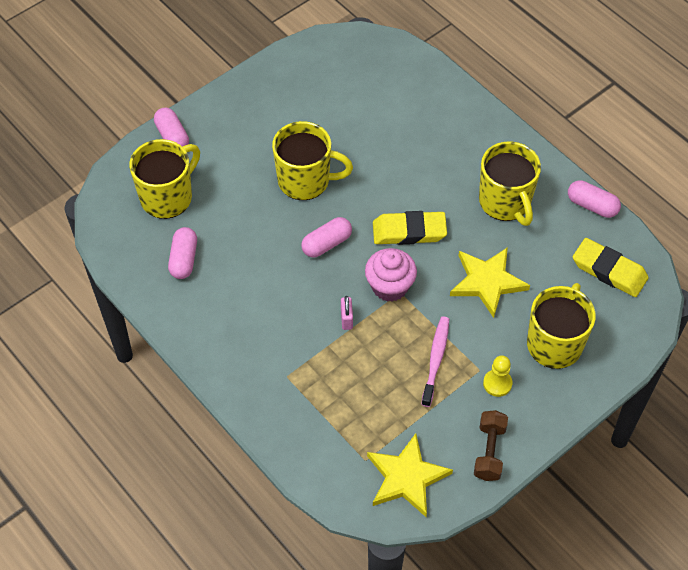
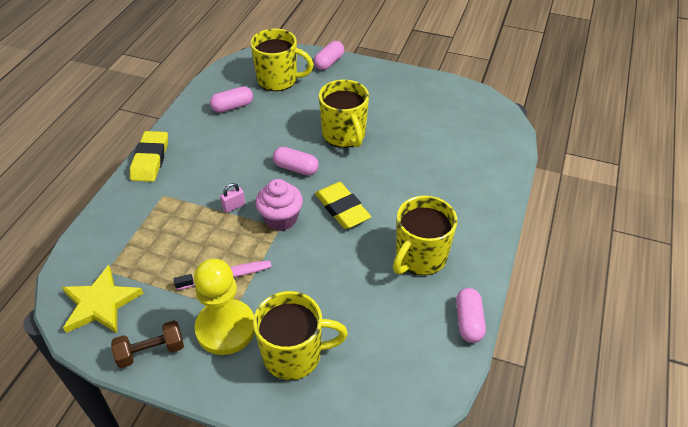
camera: 60 degrees right, 10 degrees down
(487, 282) = (327, 278): yellow star -> none
(497, 383) = (226, 328): yellow pawn -> yellow pawn, size x2.09
(609, 271) = (405, 366): yellow eraser -> yellow eraser (150, 159)

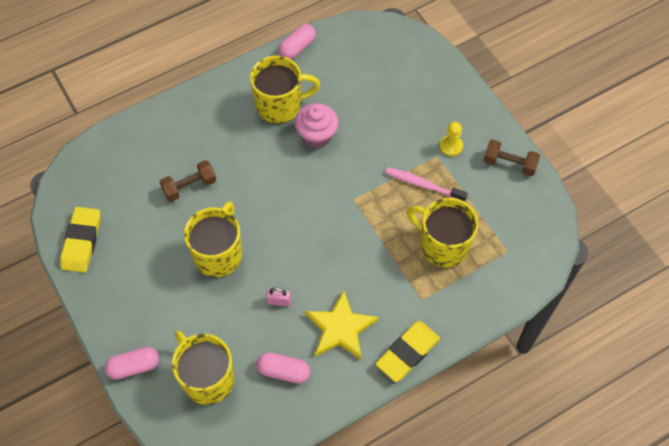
camera: 140 degrees left, 15 degrees up
(100, 303) = (526, 224): yellow star -> yellow star (340, 328)
(226, 328) = (451, 146): yellow pawn -> yellow pawn, size x0.48
(234, 206) = (373, 244): pink padlock -> pink padlock (279, 301)
(281, 219) = (346, 205): pink cupcake -> pink cupcake (317, 135)
(294, 355) = (421, 100): yellow mug -> yellow mug (442, 245)
(296, 168) = (292, 247): pink capsule -> none
(342, 209) = (293, 181): yellow eraser -> yellow eraser (81, 242)
(415, 158) = (189, 186): none -> brown dumbbell

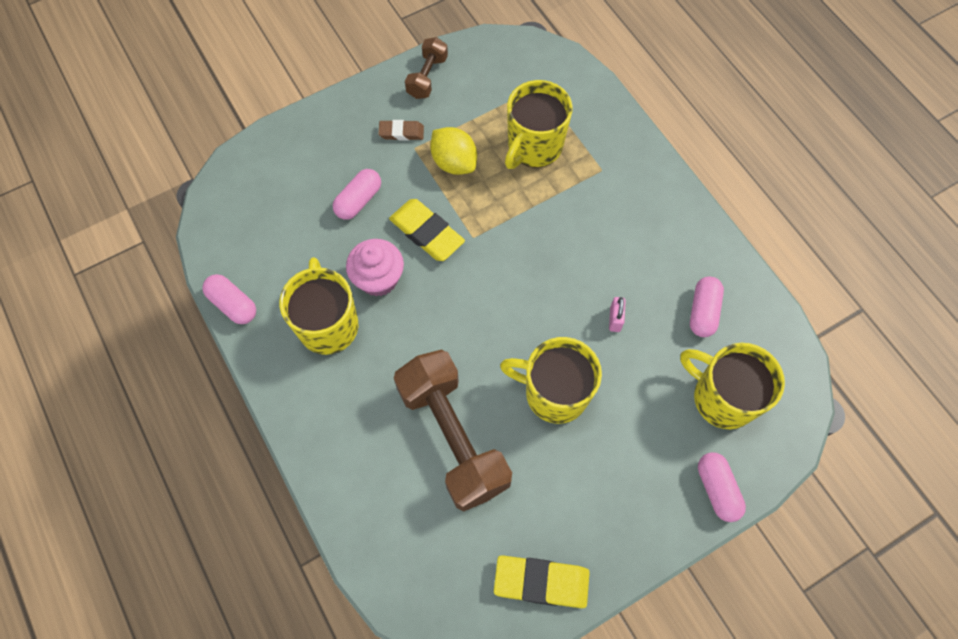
camera: 90 degrees left, 5 degrees up
(189, 186) = (453, 437): brown dumbbell -> brown dumbbell, size x2.03
(207, 378) = (722, 398): yellow mug -> yellow mug turned 75 degrees clockwise
(340, 328) = (644, 252): yellow star -> none
(385, 119) = (358, 200): none -> pink capsule
(407, 353) = (667, 185): yellow eraser -> yellow eraser (427, 232)
(423, 185) = (454, 162): pink toothbrush -> yellow lemon
(451, 146) = (401, 132): yellow pawn -> brown eraser

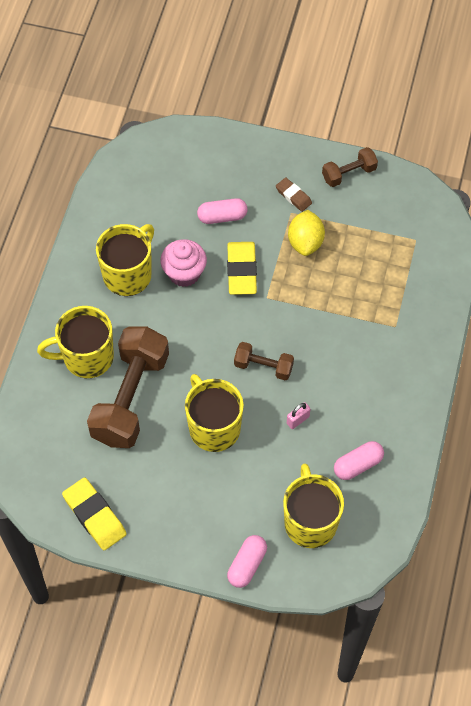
camera: 45 degrees right, 5 degrees down
(233, 304) = (88, 217): pink capsule -> none
(534, 147) = (367, 275): yellow mug -> yellow mug (86, 357)
(536, 299) = (263, 366): none -> brown dumbbell

